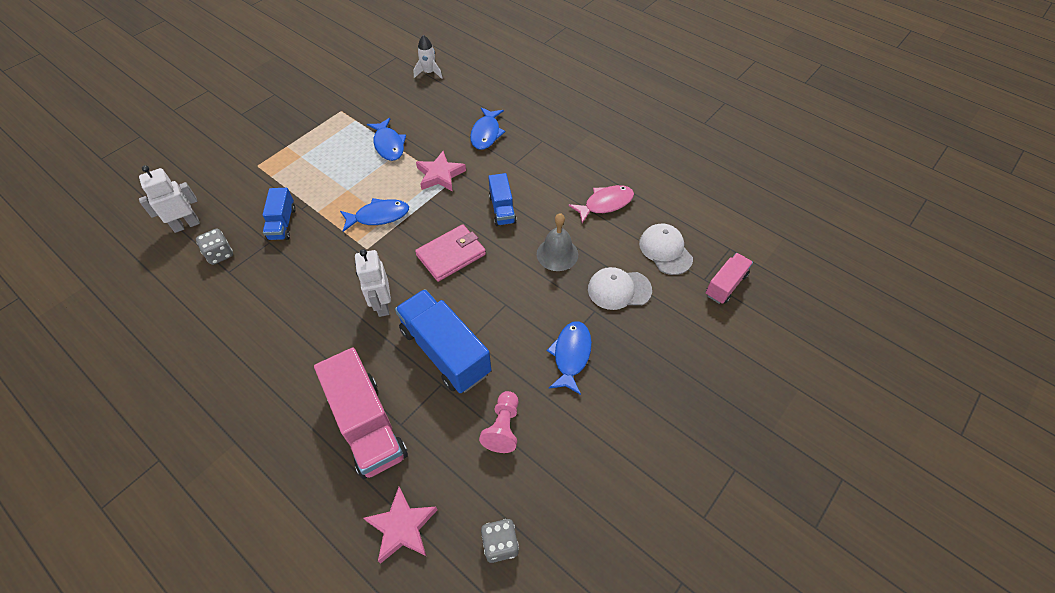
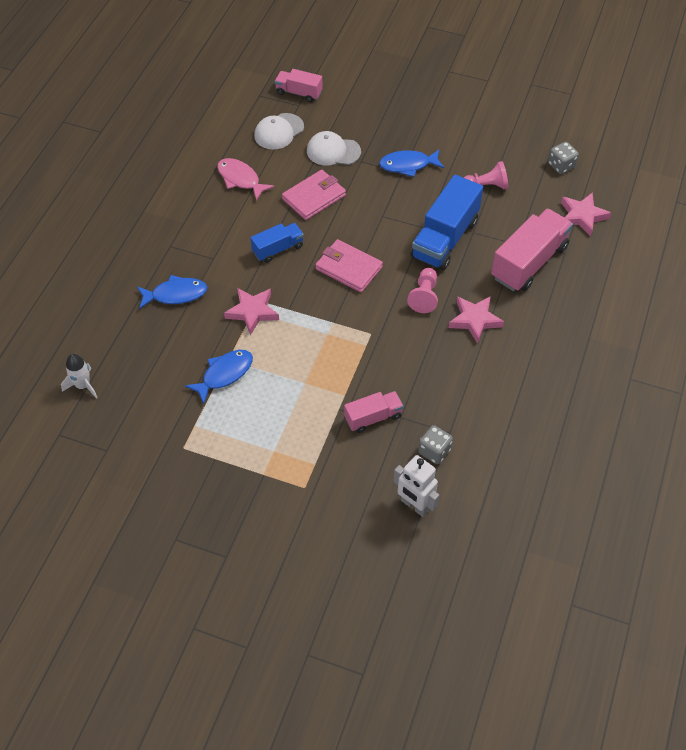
camera: 110 degrees left, 0 degrees up
(282, 223) = (373, 417): blue truck -> pink truck
(327, 338) = (475, 320): none -> pink star
(379, 216) = (328, 340): blue fish -> none
(382, 305) = (424, 296): white robot -> pink pawn
(557, 254) = (314, 197): grey bell -> pink wallet
(619, 289) = (333, 151): white cap -> white cap turned 120 degrees clockwise

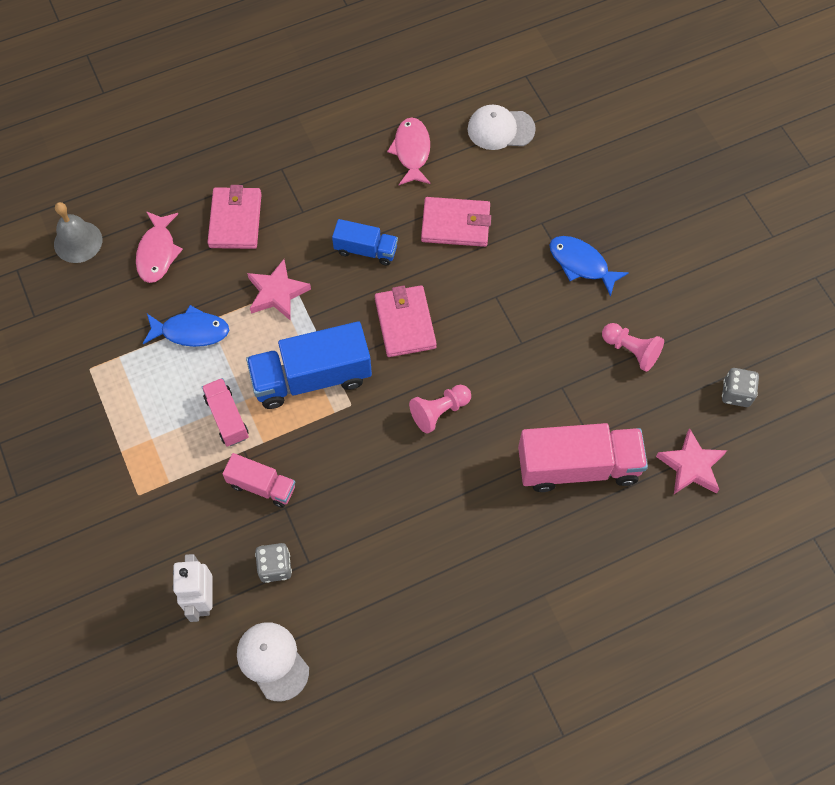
camera: 45 degrees right, 10 degrees up
(83, 385) = (78, 242): white rocket -> grey bell
(147, 350) = (157, 253): none -> pink fish
(176, 294) = (235, 220): blue fish -> pink wallet
(299, 93) = (565, 102): pink truck -> pink truck (227, 417)
(333, 151) = (527, 191): white cap -> white cap (272, 661)
(445, 239) = (526, 371): blue truck -> blue truck (311, 377)
(475, 320) = (457, 477): pink star -> none

